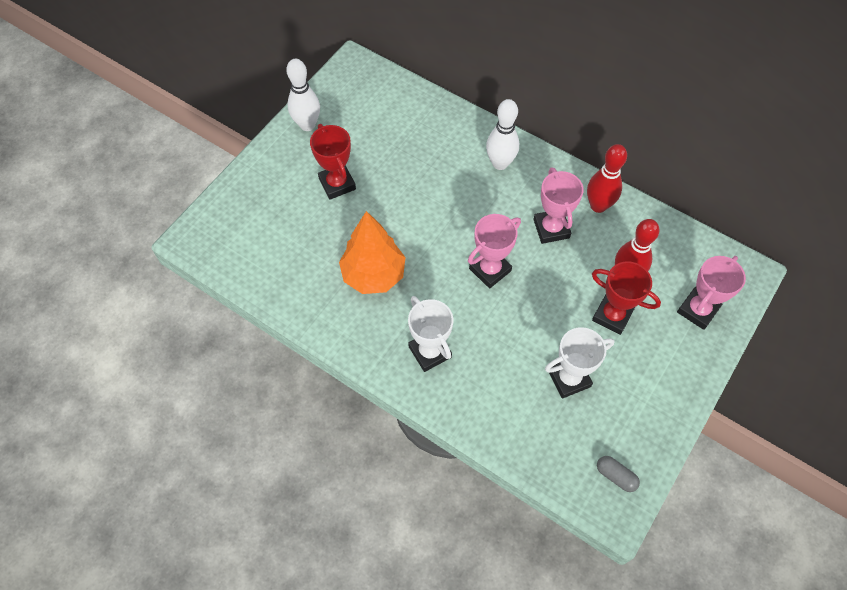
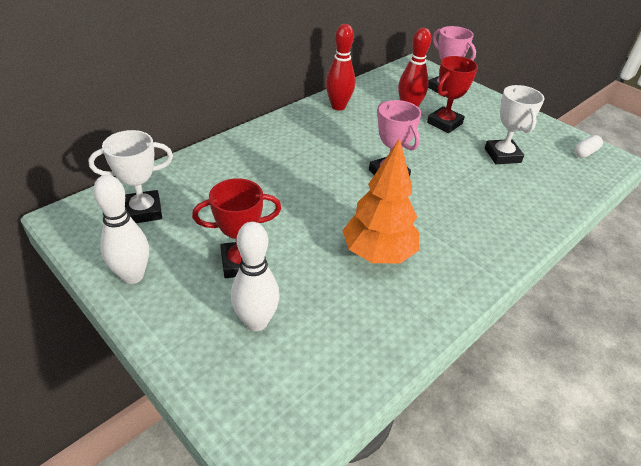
camera: 80 degrees left, 20 degrees down
(430, 352) = (476, 229): white trophy -> white trophy (143, 211)
(500, 163) = (271, 144): white bowling pin -> white bowling pin (256, 322)
(551, 228) = (353, 133): pink trophy -> none
(616, 476) = (585, 152): grey capsule -> white capsule

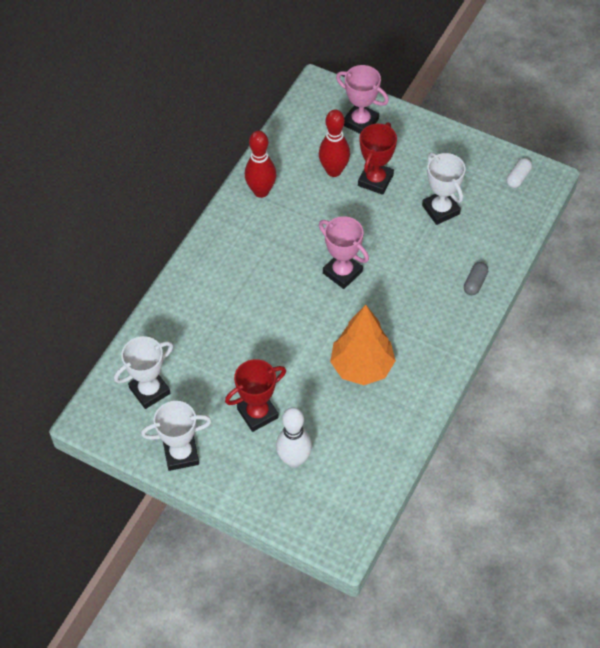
camera: 15 degrees left, 15 degrees up
(133, 276) = (181, 454): white bowling pin -> white trophy
(527, 217) = (475, 283): none -> grey capsule

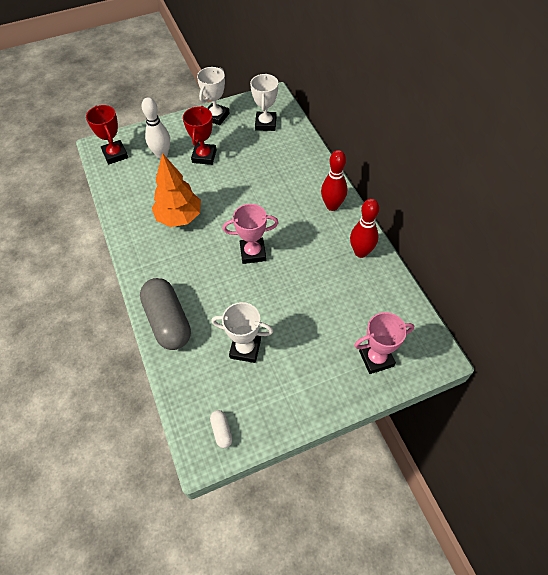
camera: 130 degrees right, 0 degrees up
(334, 171) = (342, 306): red bowling pin -> red bowling pin (332, 206)
(375, 180) = (310, 326): red trophy -> red trophy (115, 154)
(475, 283) = (168, 321): grey capsule -> grey capsule, size x2.34

